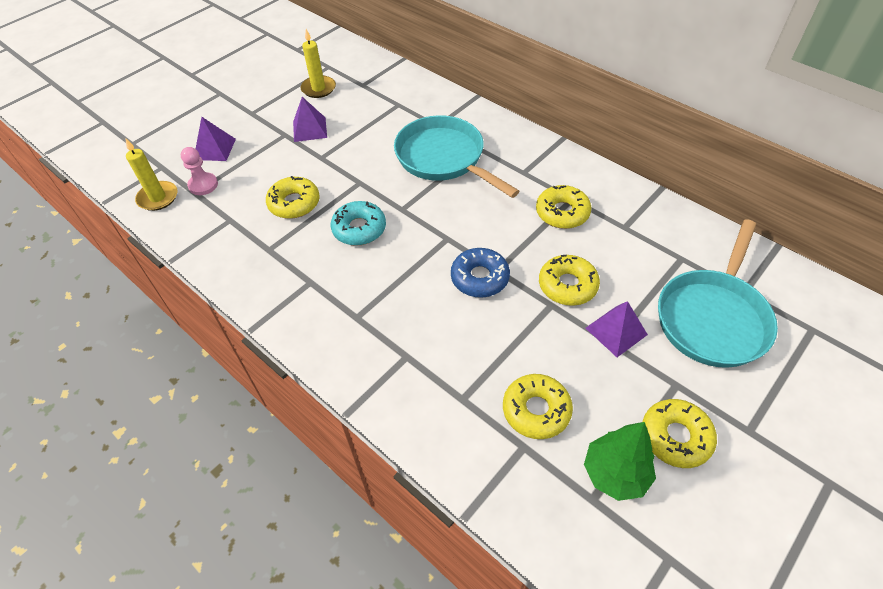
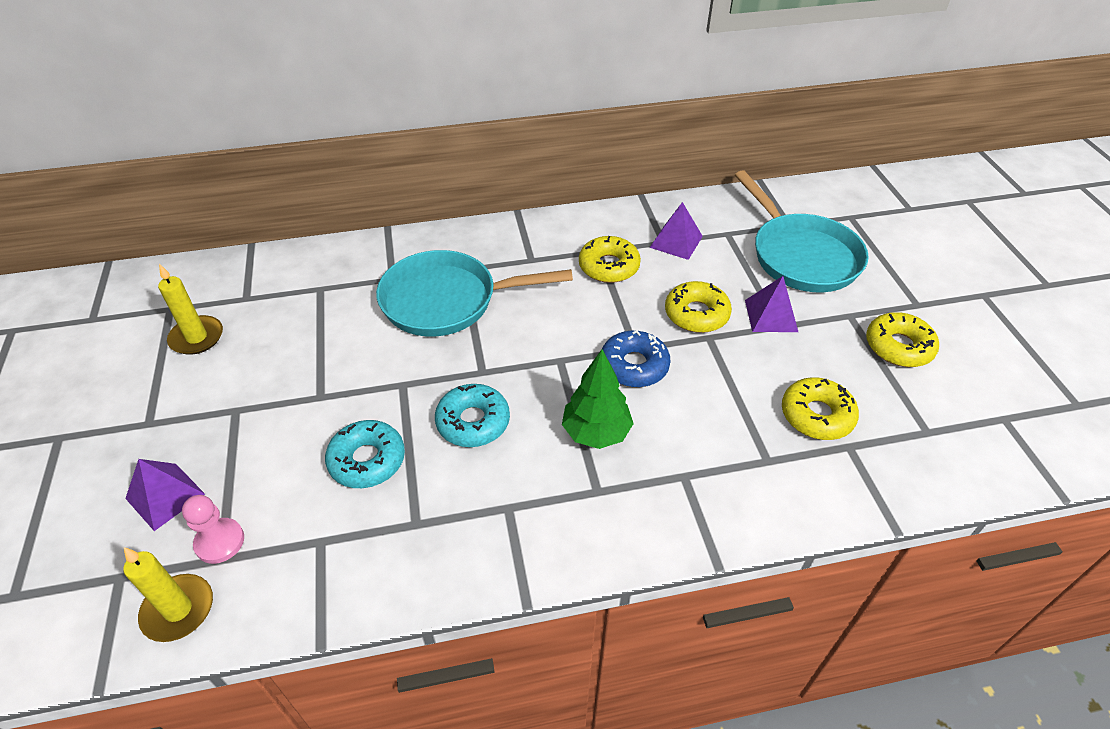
camera: 55 degrees left, 5 degrees down
(294, 203) = (367, 460): yellow donut -> turquoise donut
(310, 129) = (258, 382): purple pyramid -> purple pyramid (676, 241)
(615, 473) = (911, 403): green tree -> green tree (596, 433)

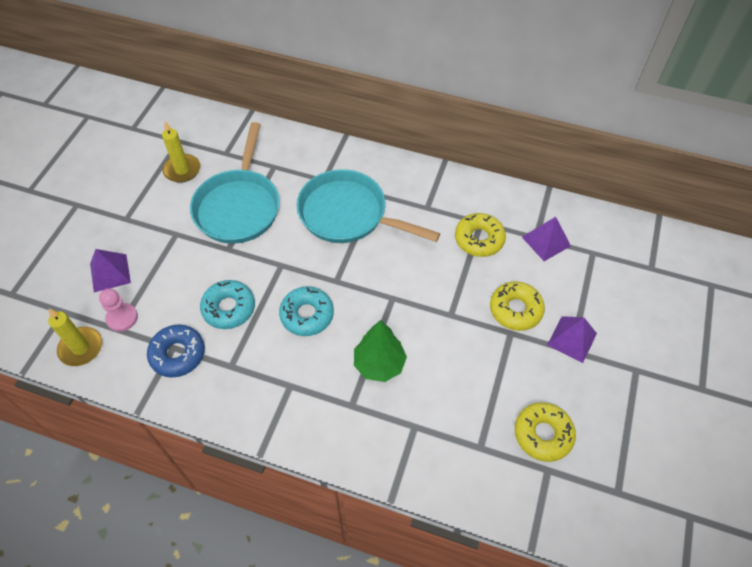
camera: 30 degrees right, 10 degrees up
(634, 366) = (440, 328): blue donut -> blue donut (178, 354)
(801, 256) = (638, 300): turquoise pan -> turquoise pan (238, 206)
(898, 347) = (654, 415): yellow donut -> none

